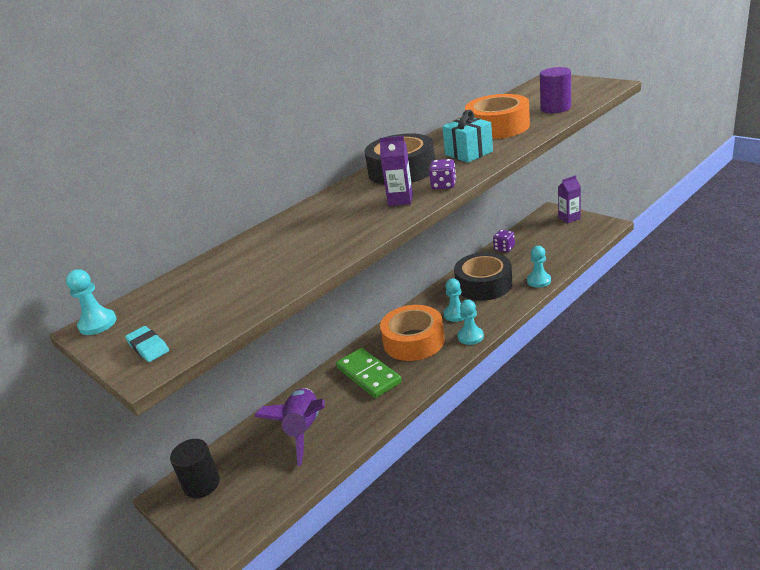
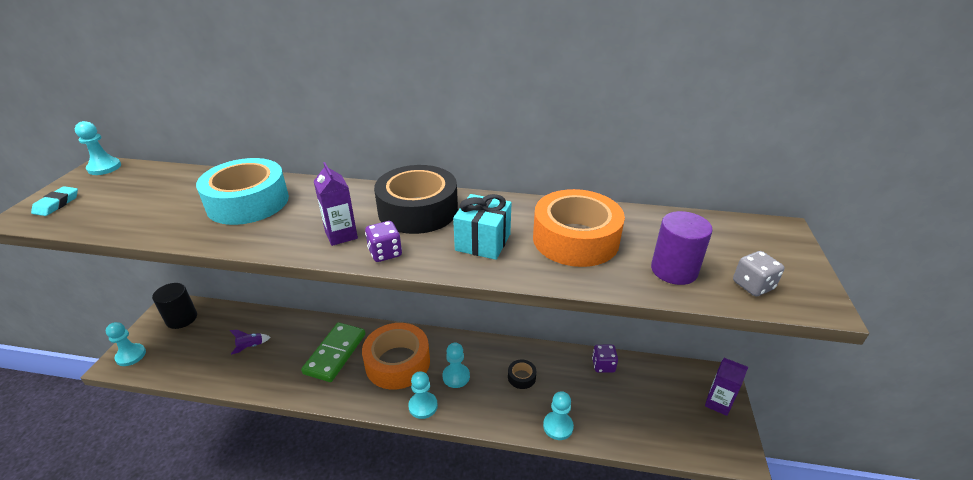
camera: 50 degrees right, 5 degrees up
(221, 531) = (131, 355): none -> turquoise pawn
(295, 238) = (248, 202): none -> turquoise tape
(304, 431) = (251, 346): purple rocket -> purple rocket, size x0.42
(484, 284) = (521, 377): black tape -> black tape, size x0.43
(587, 94) = (753, 285): none -> grey dice

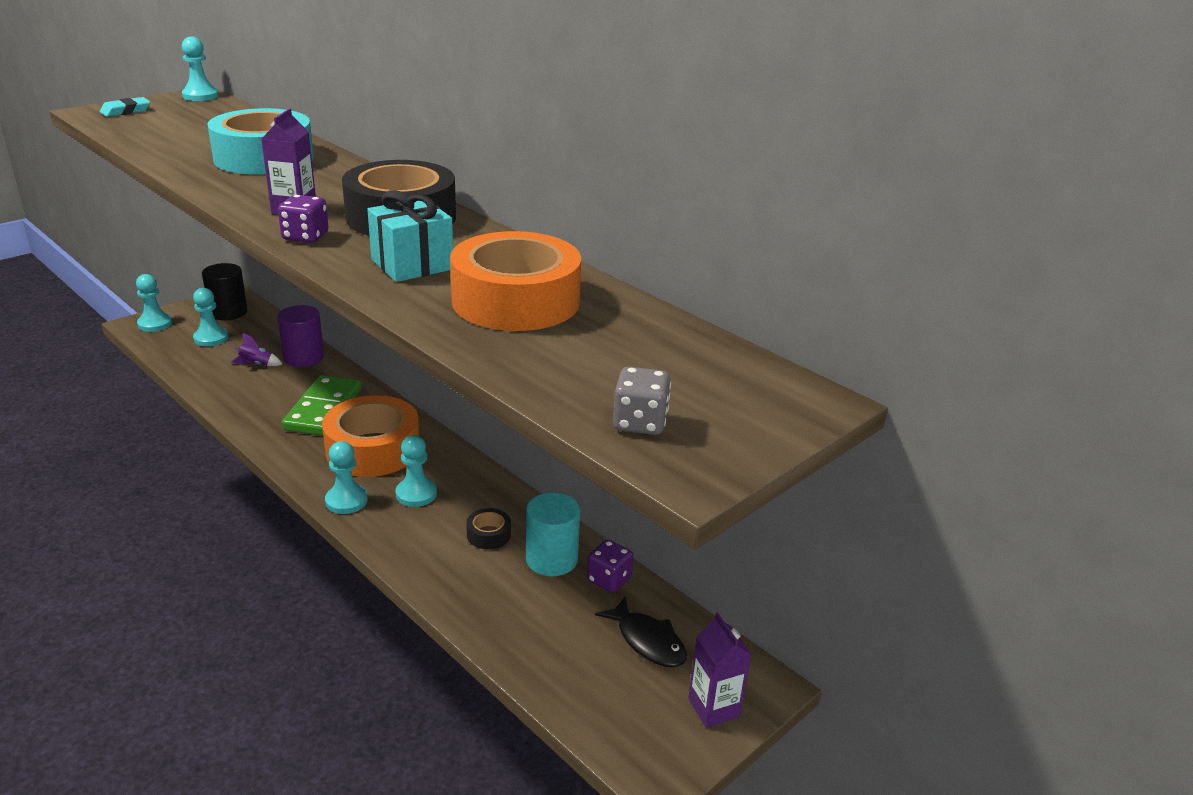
camera: 35 degrees right, 5 degrees down
(335, 353) = (323, 409): green domino -> green domino turned 45 degrees counterclockwise
(558, 426) = (464, 603): turquoise pawn -> turquoise pawn (211, 338)
(566, 371) = (551, 559): none -> turquoise cylinder
(656, 388) = (647, 641): none -> black fish
(674, 270) = (571, 369): purple cylinder -> purple cylinder (303, 357)

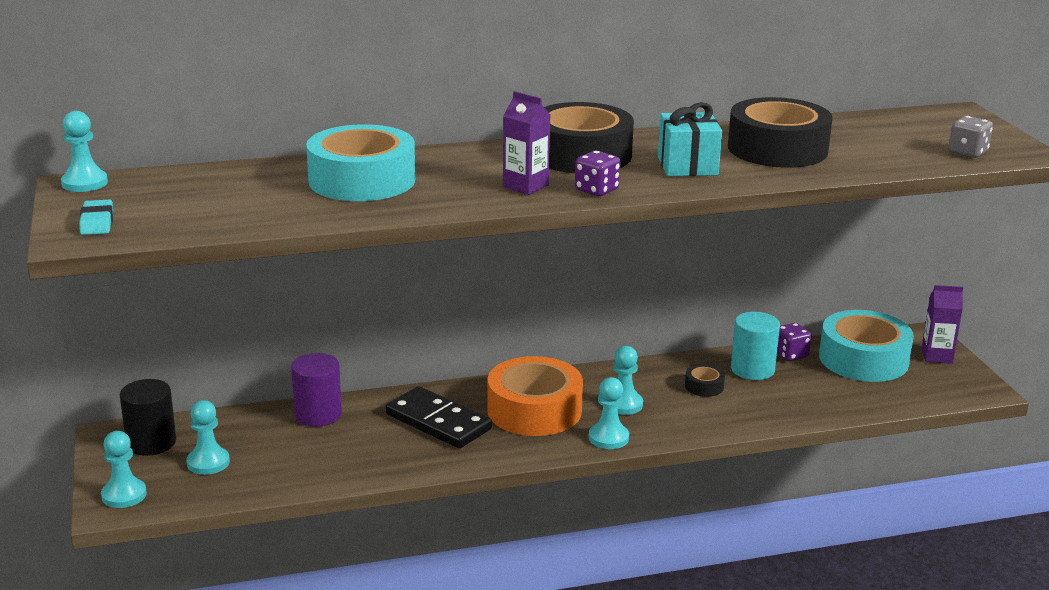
camera: 60 degrees left, 5 degrees down
(256, 364) = (304, 444): purple rocket -> none
(323, 409) = (438, 422): green domino -> black domino
(516, 301) = (777, 149): orange tape -> black tape
(647, 641) = (863, 359): black fish -> turquoise tape

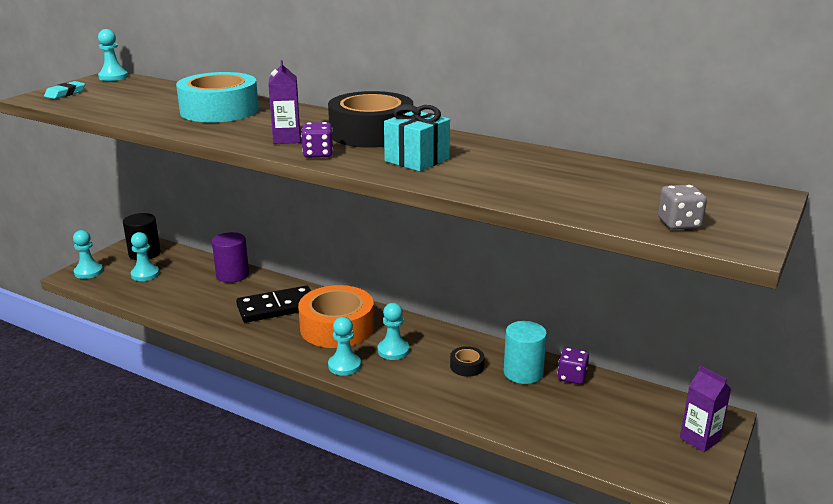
camera: 45 degrees right, 0 degrees up
(438, 422) = (277, 307): black domino -> black domino turned 75 degrees clockwise
(777, 149) = (514, 170): black tape -> none
(863, 359) = (626, 409): turquoise tape -> none

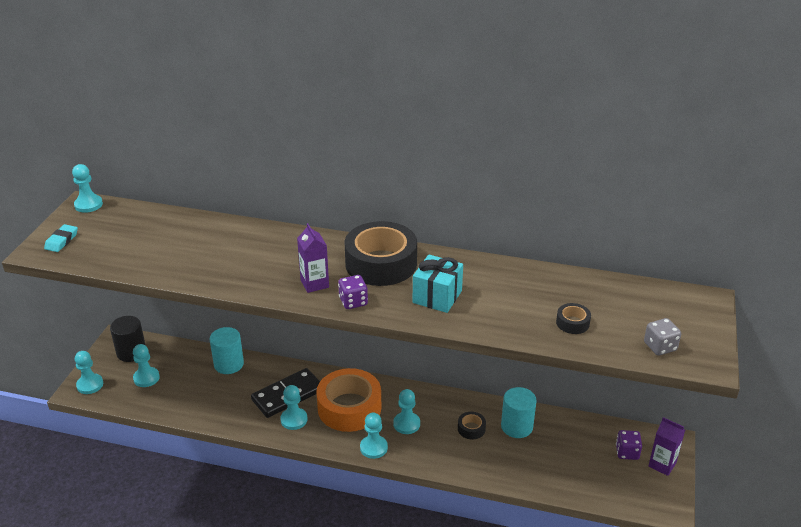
camera: 15 degrees left, 10 degrees up
(219, 110) = (228, 247): turquoise tape -> none
(232, 275) = (229, 364): purple cylinder -> turquoise cylinder
(271, 328) = (294, 420): none -> turquoise pawn
(571, 194) = (572, 323): none -> black tape
(572, 377) = (555, 423): purple dice -> purple dice (627, 452)

